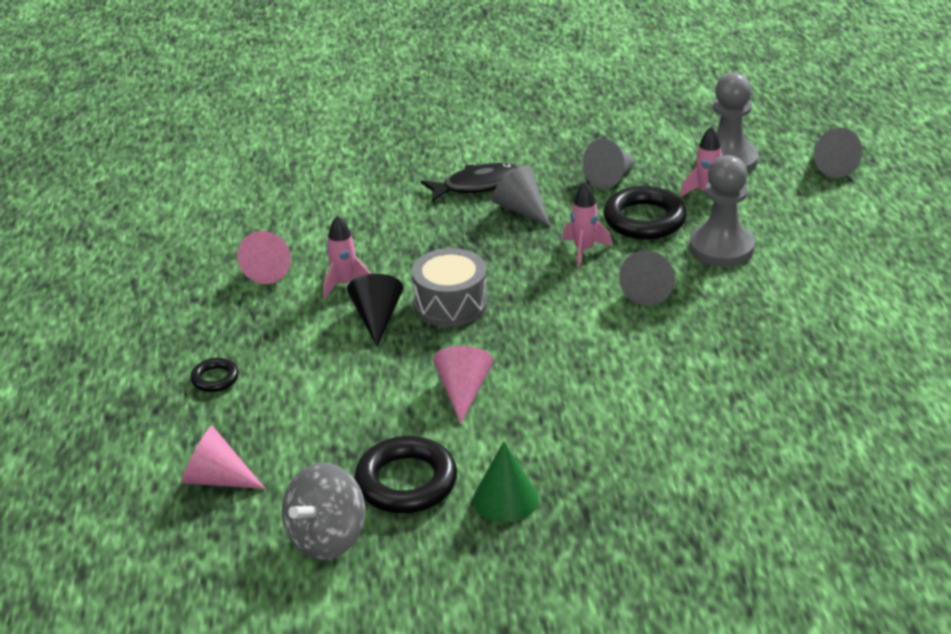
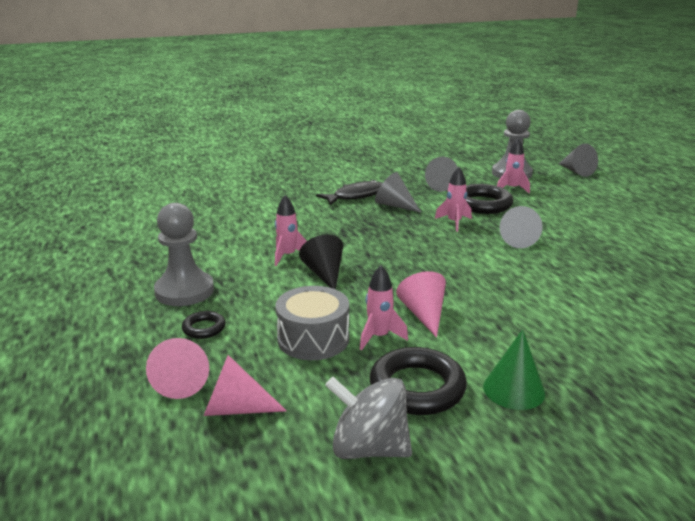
camera: 15 degrees left, 10 degrees down
(270, 269) = (223, 252): pink cone -> pink cone (182, 380)
(327, 538) = (369, 448): grey spinning top -> grey spinning top turned 90 degrees clockwise
(397, 415) = (379, 337): none -> pink rocket
(450, 304) = (377, 260): grey drum -> grey drum (313, 339)
(721, 248) = (546, 214): grey pawn -> grey pawn (184, 291)

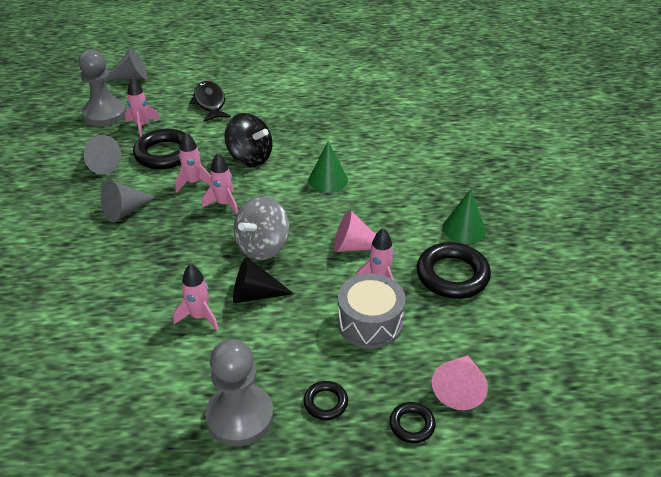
camera: 75 degrees left, 15 degrees up
(182, 380) = (412, 425): pink cone -> black ring
(356, 196) = (76, 234): black fish -> black fish (210, 103)
(369, 448) = (515, 316): grey spinning top -> grey spinning top (263, 247)
(436, 240) = (224, 204): none -> pink rocket
(516, 239) = (250, 158): grey cone -> black spinning top
(522, 284) = (328, 180): none -> green cone

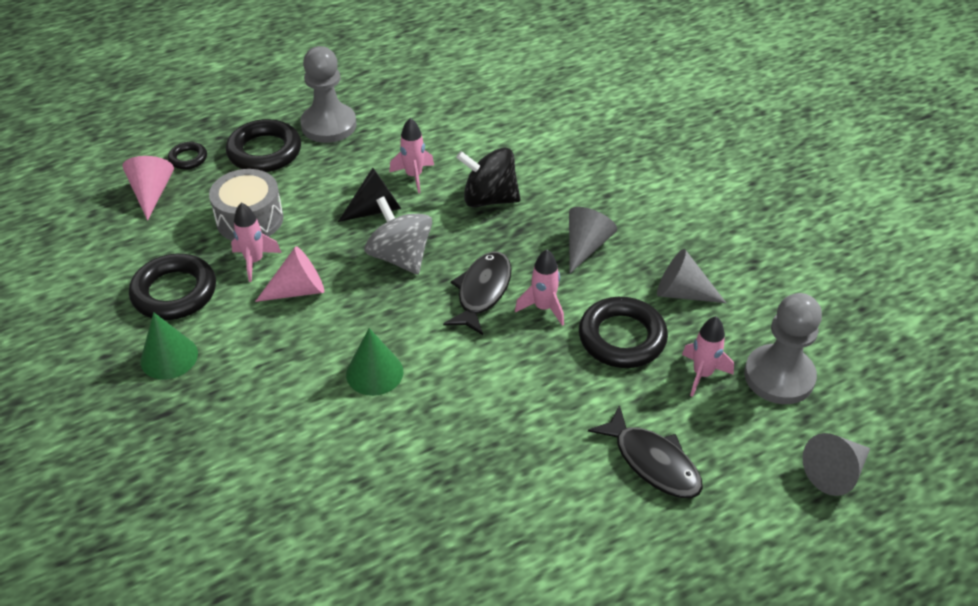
camera: 155 degrees right, 5 degrees up
(224, 204) = (482, 292): pink rocket -> black fish
(250, 158) = (503, 372): black spinning top -> black spinning top (489, 199)
(263, 247) = (400, 257): grey spinning top -> grey spinning top turned 45 degrees counterclockwise
(325, 403) = (264, 152): black ring -> black ring, size x1.95

